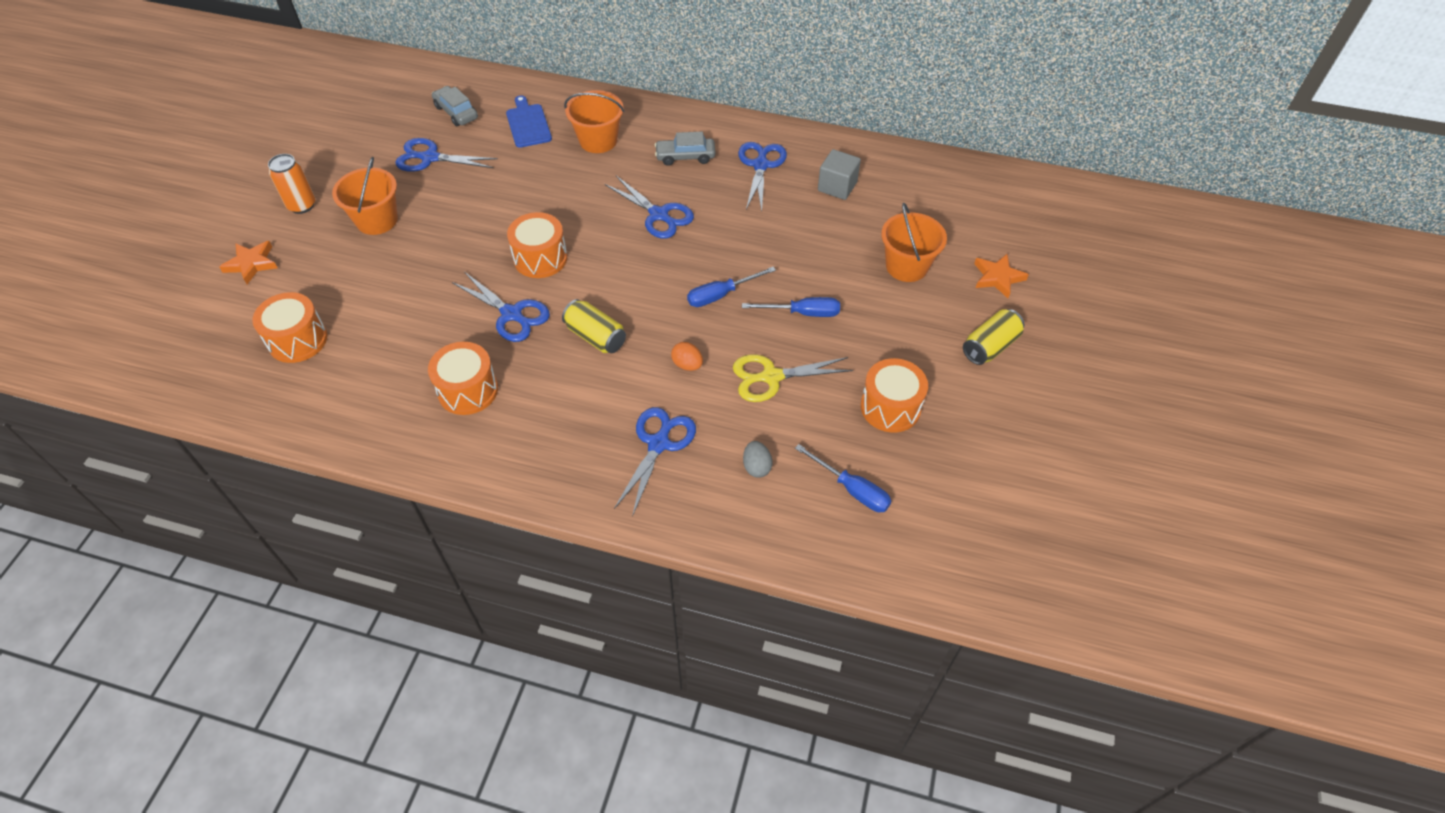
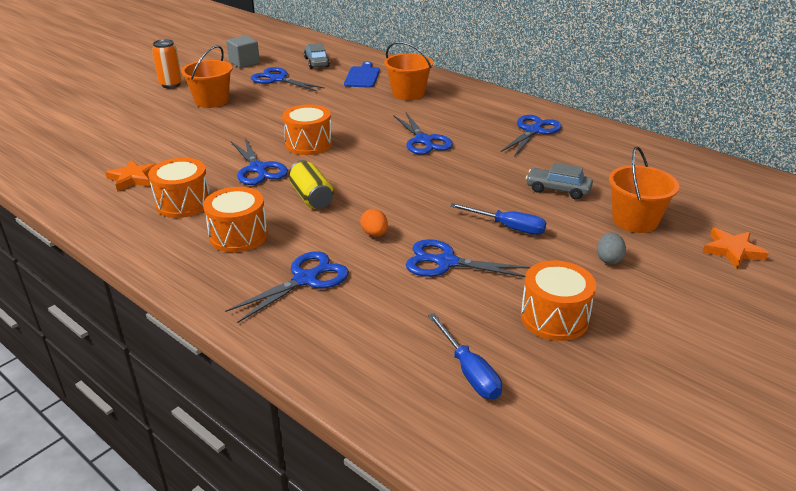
camera: 25 degrees right, 20 degrees down
(251, 264) = (110, 104): orange star -> orange star (133, 178)
(298, 340) = (96, 147): orange drum -> orange drum (238, 235)
(685, 156) = (471, 114): grey car -> grey car (558, 190)
(721, 295) = (440, 198): blue screwdriver -> none
(756, 467) = (383, 323): grey egg -> grey egg (608, 259)
(771, 377) = (446, 262): yellow scissors -> blue scissors
(837, 186) = (596, 156): grey cube -> grey cube (244, 63)
(990, 346) = (696, 300): yellow can -> none

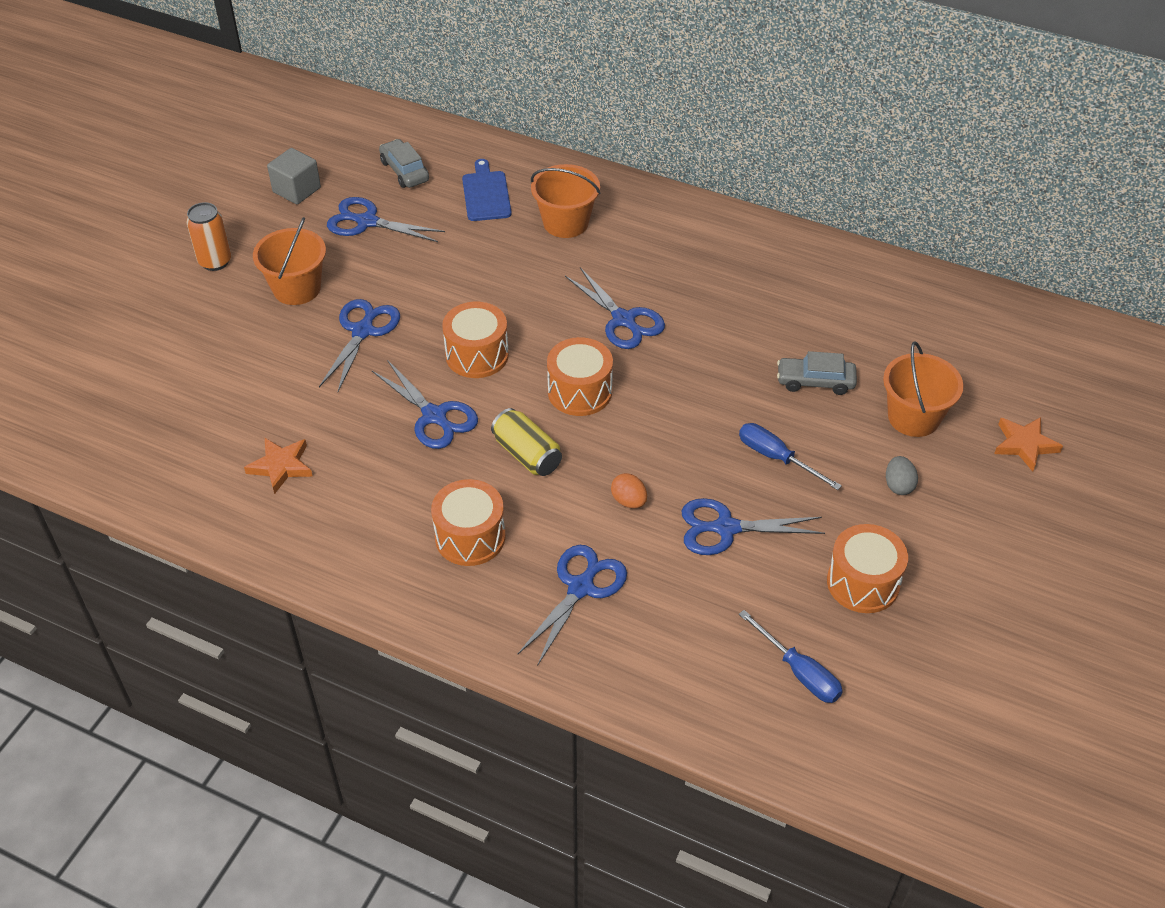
camera: 15 degrees left, 15 degrees up
(183, 203) = (372, 497): orange drum -> orange drum (580, 391)
(508, 227) = (776, 458): blue screwdriver -> blue screwdriver turned 150 degrees counterclockwise
(533, 131) = (756, 274): blue scissors -> blue scissors (363, 331)

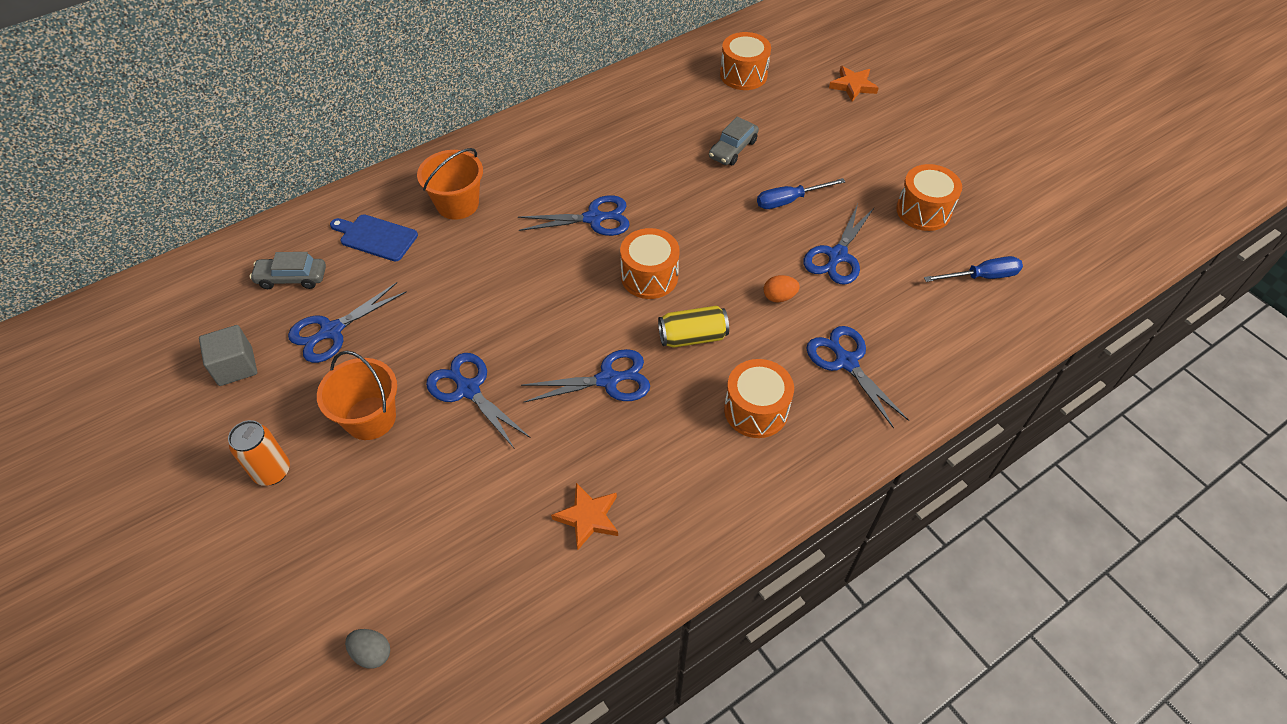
camera: 60 degrees left, 5 degrees up
(477, 355) = (560, 322): orange drum -> orange drum (743, 75)
(898, 485) = (851, 155): grey egg -> grey egg (372, 653)
(913, 417) = (797, 120): orange bucket -> none

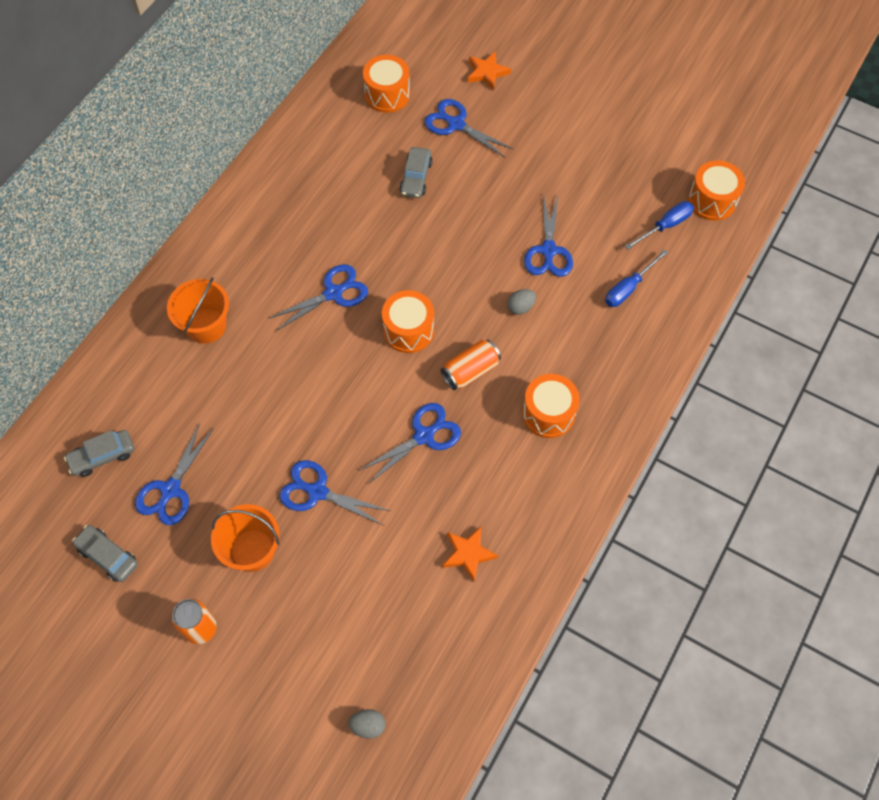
camera: 25 degrees left, 10 degrees up
(235, 366) = (108, 556): grey cube -> grey car
(376, 237) = (152, 387): blue cutting board -> none
(692, 337) = (470, 371): yellow can -> orange can
(779, 297) = (520, 307): orange egg -> grey egg
(789, 200) = (487, 212): blue screwdriver -> blue screwdriver (628, 288)
(846, 362) = (597, 344): blue scissors -> blue scissors (456, 124)
(923, 211) = (597, 181): orange drum -> orange drum (712, 200)

